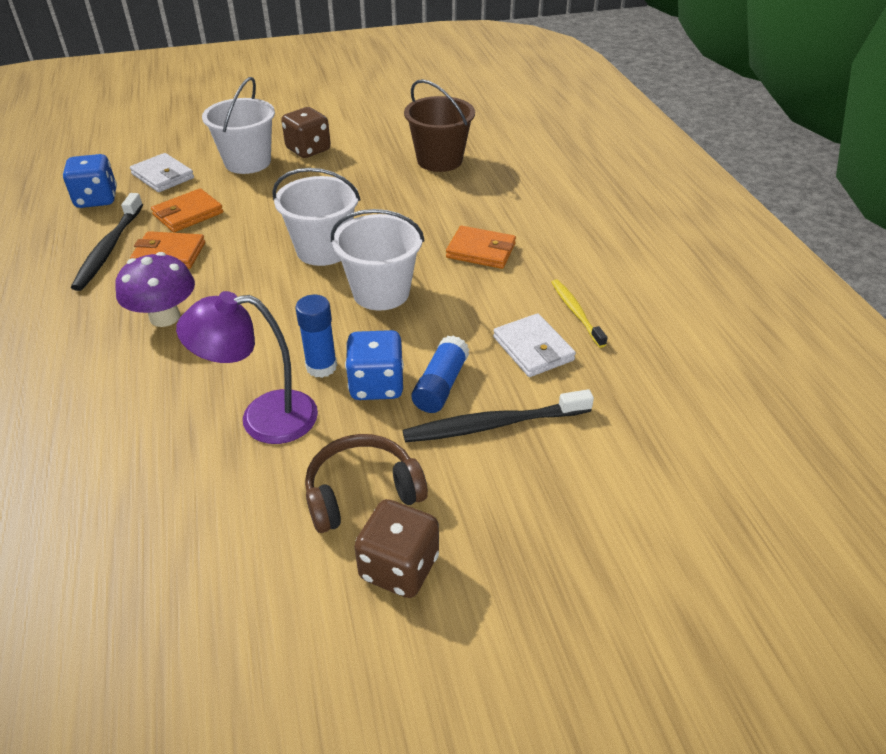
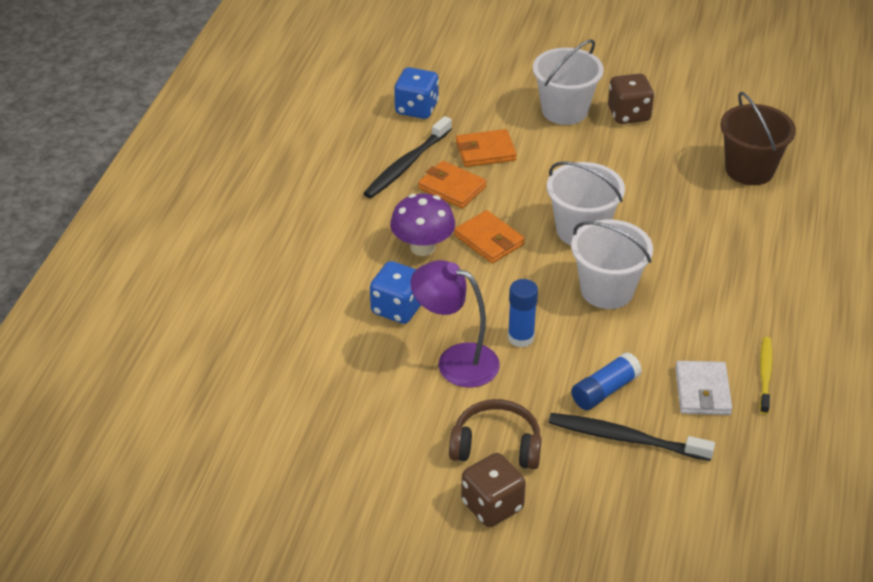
camera: 30 degrees right, 0 degrees up
(163, 176) = (482, 101): white wallet -> none
(376, 385) = (554, 370): blue dice -> blue dice (397, 308)
(481, 251) = (722, 283): orange wallet -> orange wallet (489, 240)

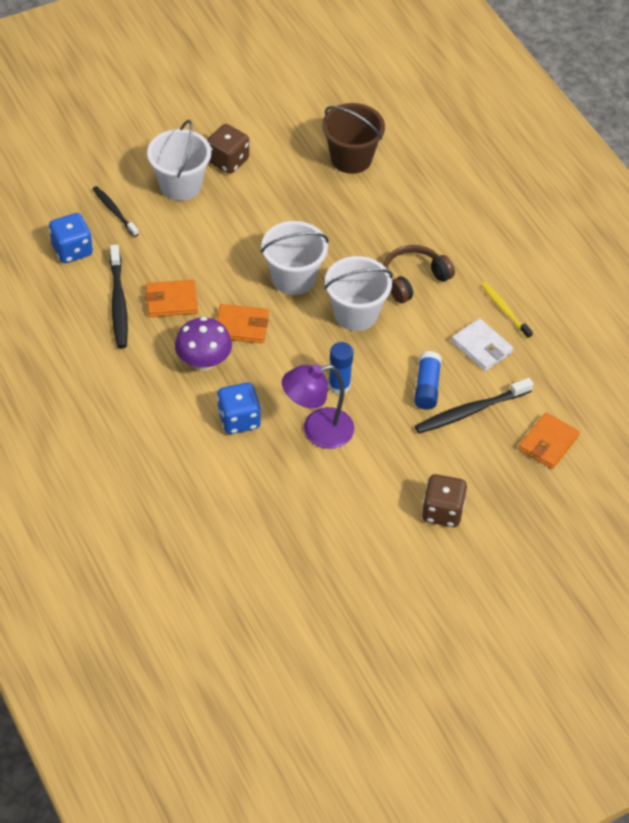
camera: 45 degrees left, 10 degrees up
(485, 100) = (114, 211): none -> black toothbrush
(485, 151) = (162, 255): orange wallet -> orange wallet (548, 443)
(496, 445) = (403, 471): brown headphones -> brown headphones (413, 279)

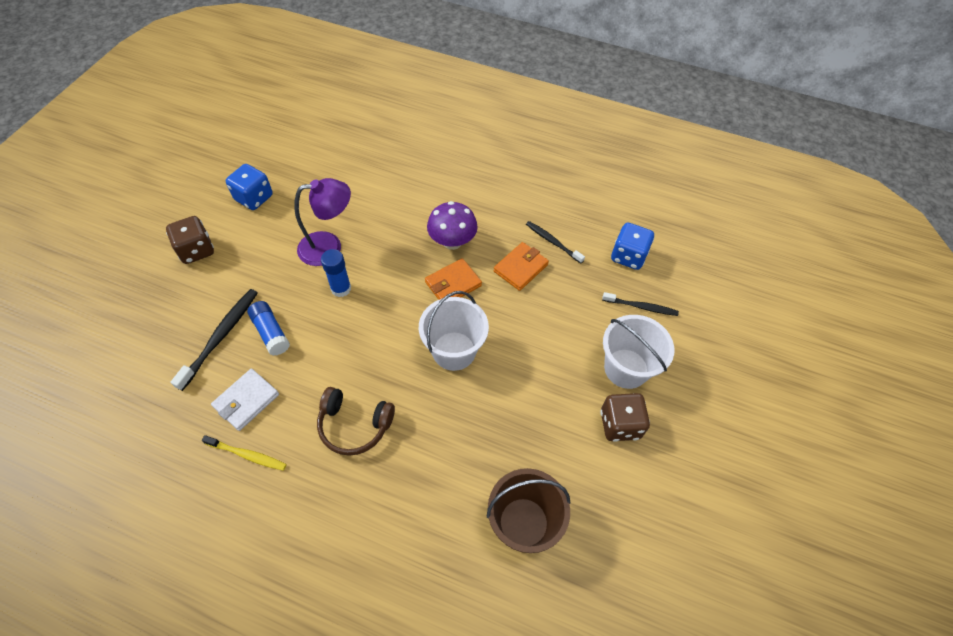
camera: 140 degrees right, 5 degrees up
(118, 303) = (552, 242): black toothbrush -> black toothbrush, size x0.65
(239, 419) = (390, 220): blue dice -> blue dice (254, 198)
(317, 431) = (329, 247): purple lamp -> purple lamp turned 45 degrees clockwise
(356, 313) = (377, 355): white bucket -> none
(413, 279) = (354, 425): brown headphones -> brown headphones turned 90 degrees clockwise
(481, 347) = (246, 401): white wallet -> white wallet turned 60 degrees counterclockwise
(548, 443) = (137, 353): orange wallet -> none

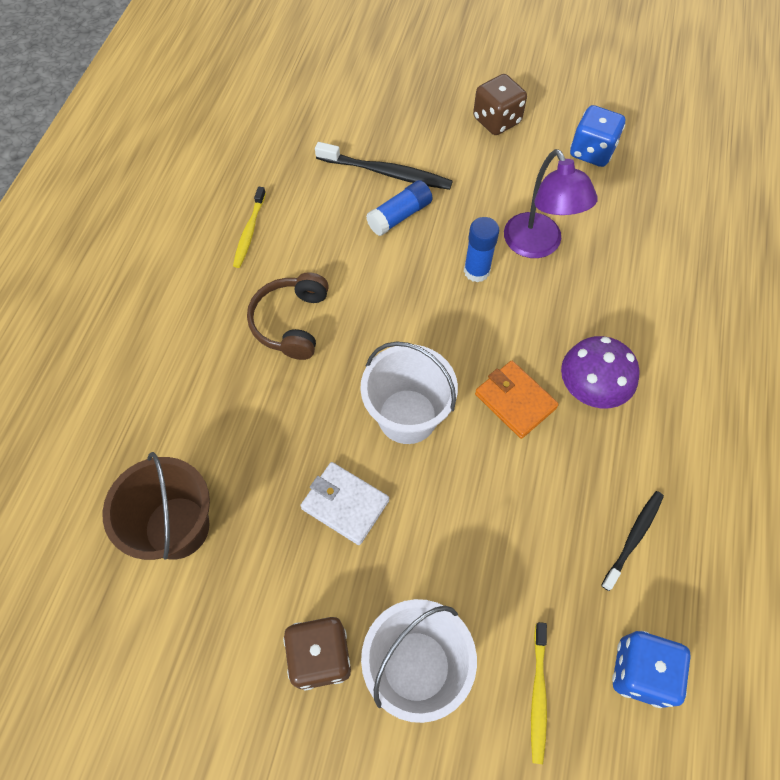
camera: 85 degrees right, 5 degrees up
(246, 401) = (311, 215): white wallet -> white wallet (345, 504)
(520, 268) = (567, 491): orange wallet -> none
(641, 307) = (538, 695): black toothbrush -> yellow toothbrush

